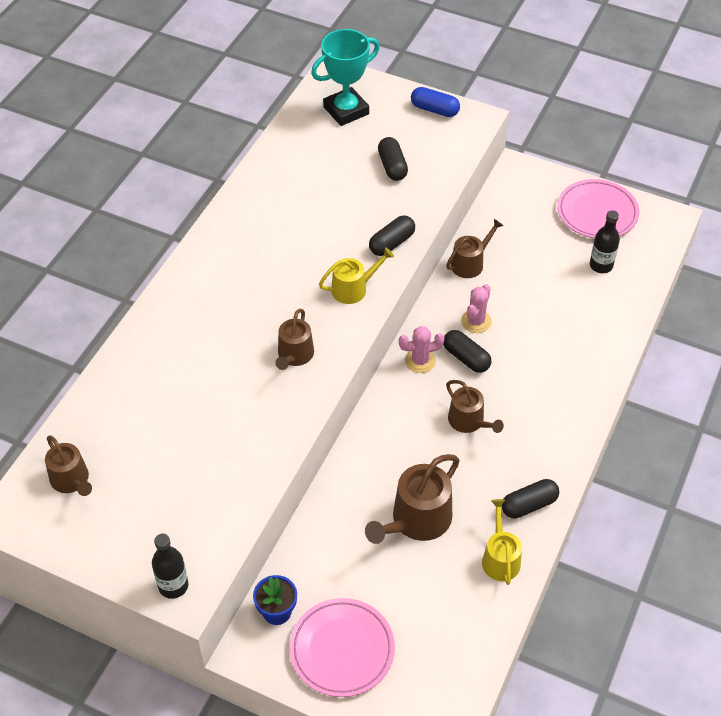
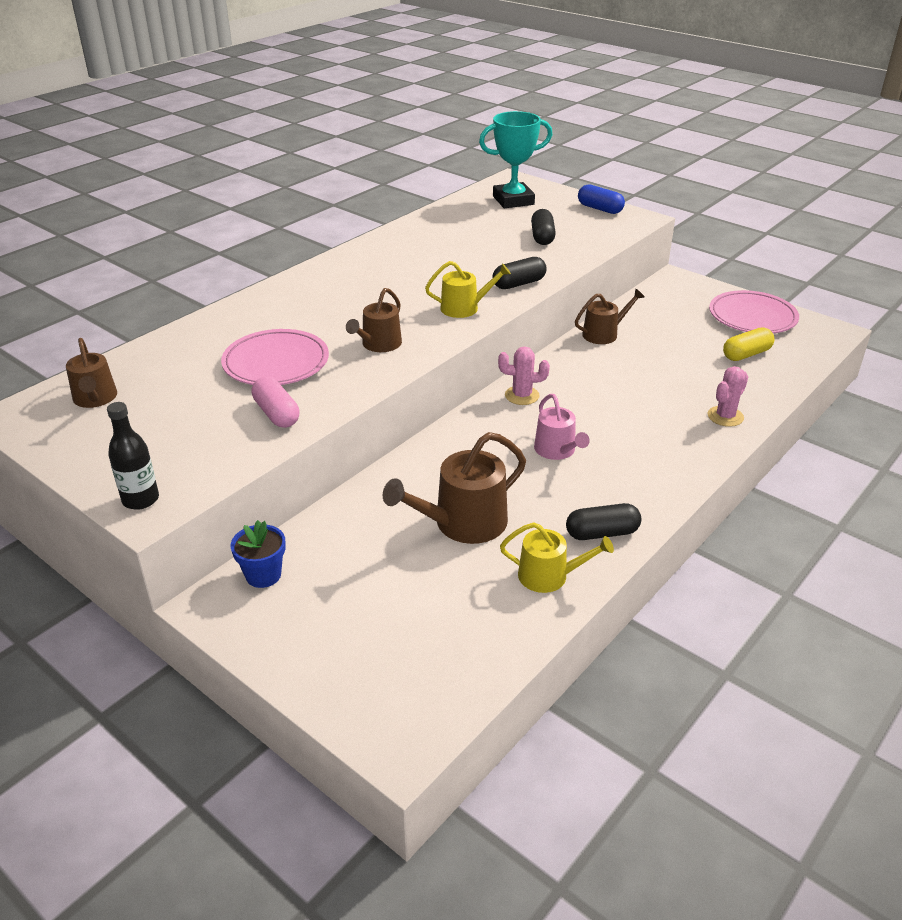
camera: 15 degrees right, 15 degrees down
(241, 463) = (276, 414): none -> pink capsule
(342, 649) = (320, 626): pink plate -> pink plate (276, 363)
(466, 358) = (573, 401): black capsule -> none
(469, 421) = (557, 450): brown watering can -> pink watering can
(476, 321) = (594, 375): pink cactus -> pink cactus (725, 416)
(500, 558) = (549, 576): yellow watering can -> yellow watering can turned 90 degrees clockwise
(601, 265) = (746, 354): black bottle -> yellow capsule

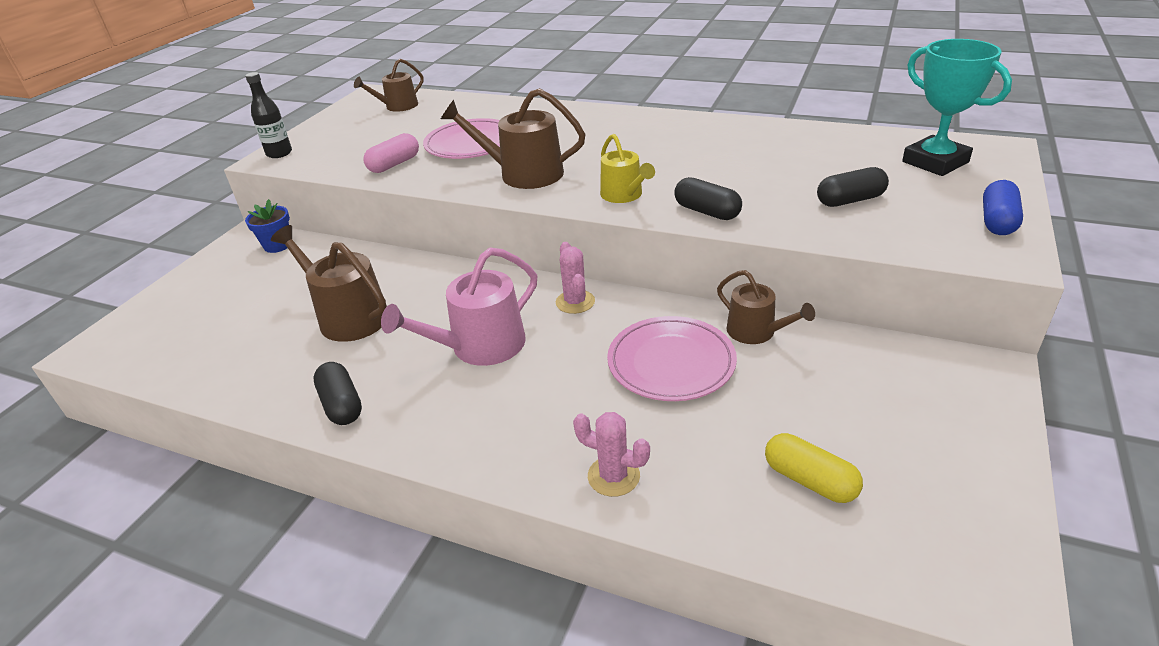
camera: 75 degrees right, 0 degrees up
(379, 344) = (523, 174): brown watering can -> brown watering can, size x1.58
(549, 576) = (274, 382): yellow watering can -> none
(557, 450) = (480, 346): pink watering can -> pink watering can, size x1.58
(752, 317) = (946, 474): pink plate -> pink plate (671, 363)

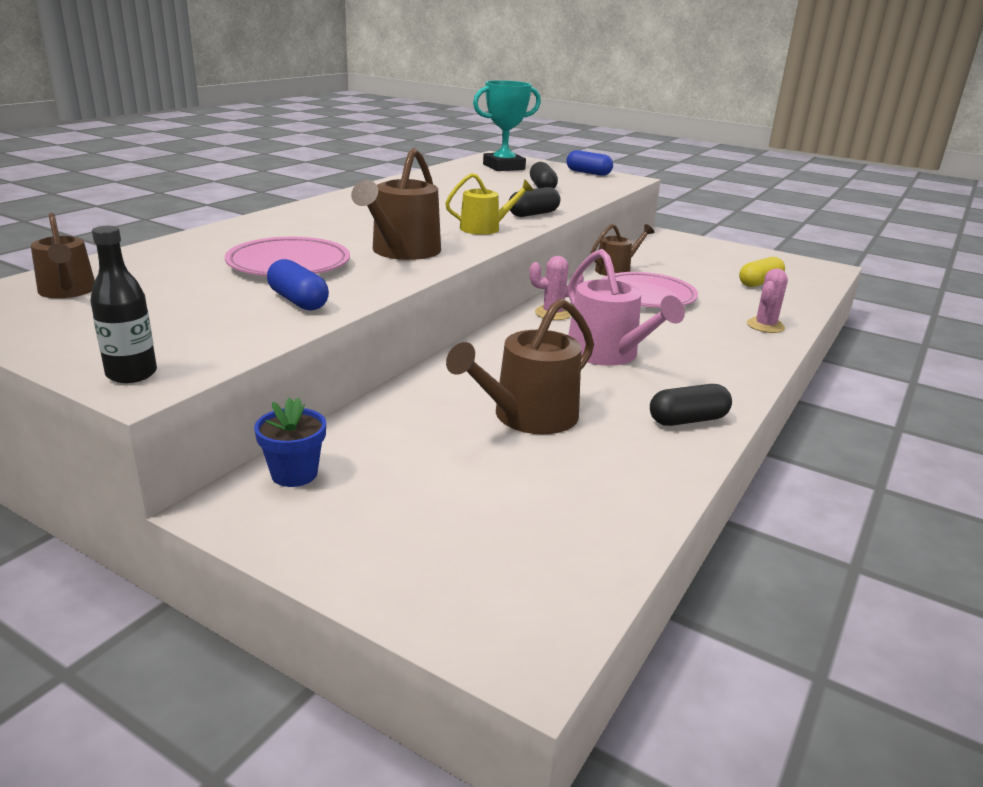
camera: 85 degrees left, 10 degrees down
(394, 164) = (298, 301): pink capsule -> blue capsule

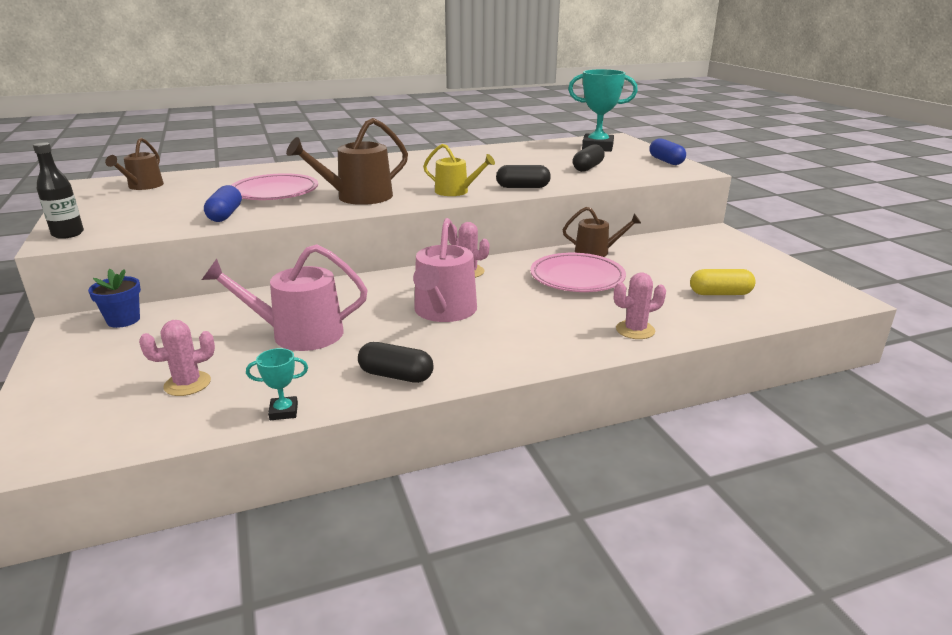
camera: 40 degrees right, 0 degrees up
(528, 416) = (298, 334): brown watering can -> pink watering can
(530, 503) = (187, 384): none -> pink cactus
(670, 486) = (283, 411): none -> turquoise trophy

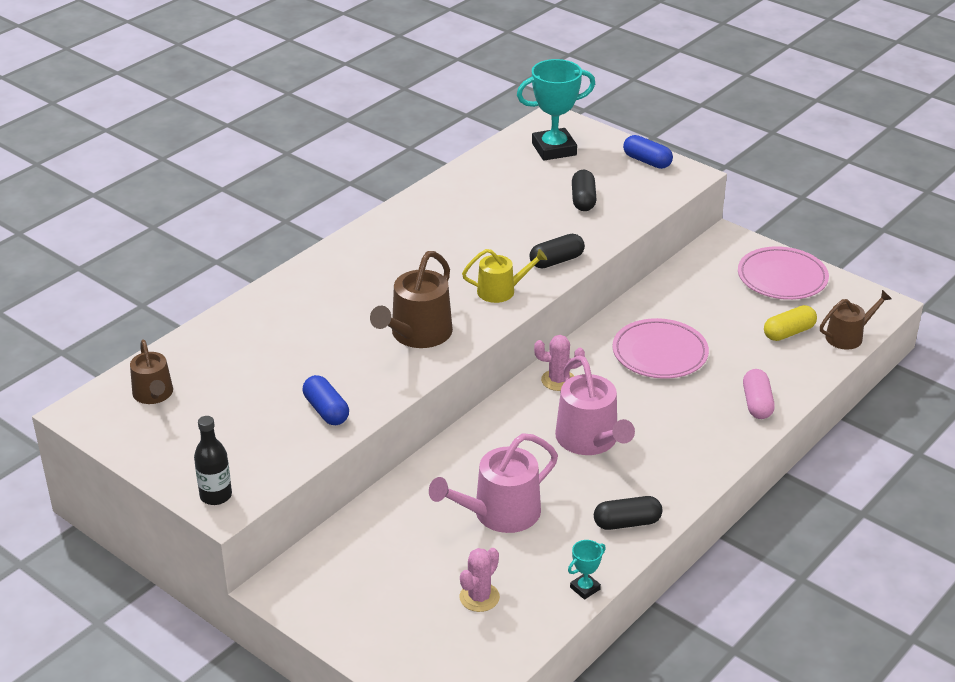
camera: 30 degrees left, 10 degrees up
(123, 320) = (321, 562): blue flower pot -> none
(274, 192) = (319, 355): pink plate -> pink plate (782, 278)
(596, 251) = (645, 308): brown watering can -> brown watering can (848, 336)
(635, 330) = (757, 403): pink cactus -> pink capsule

